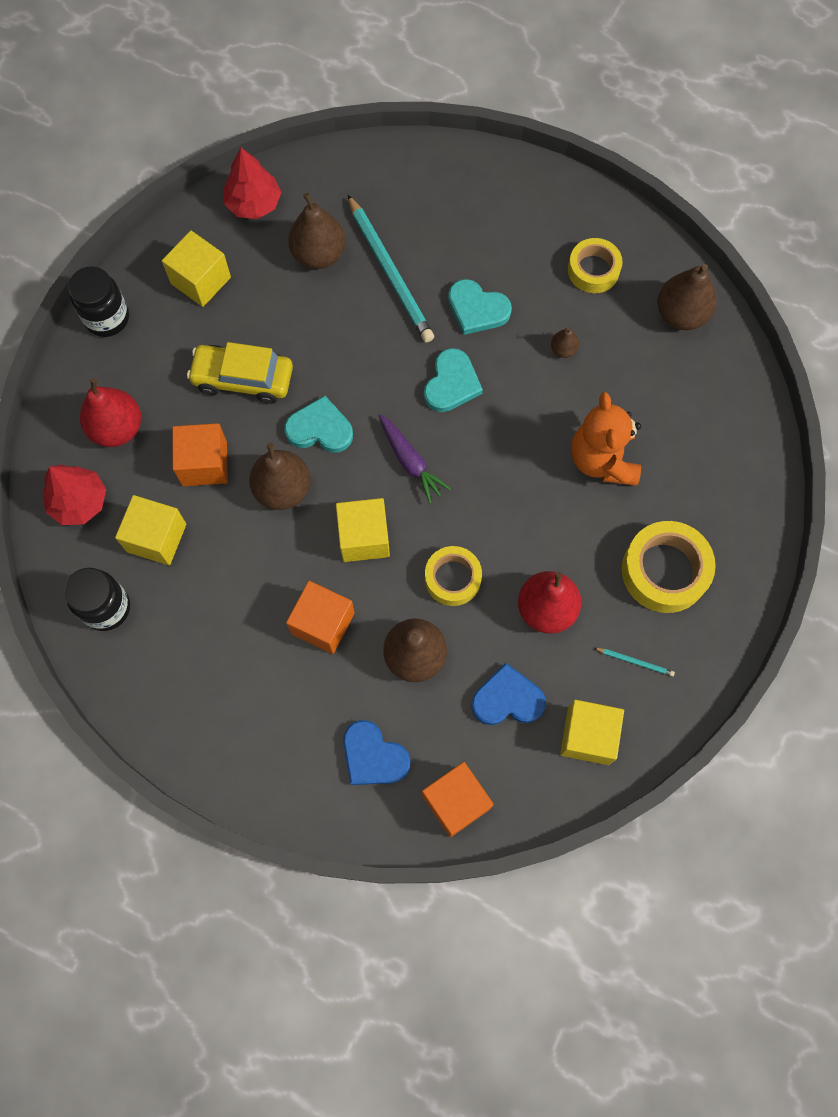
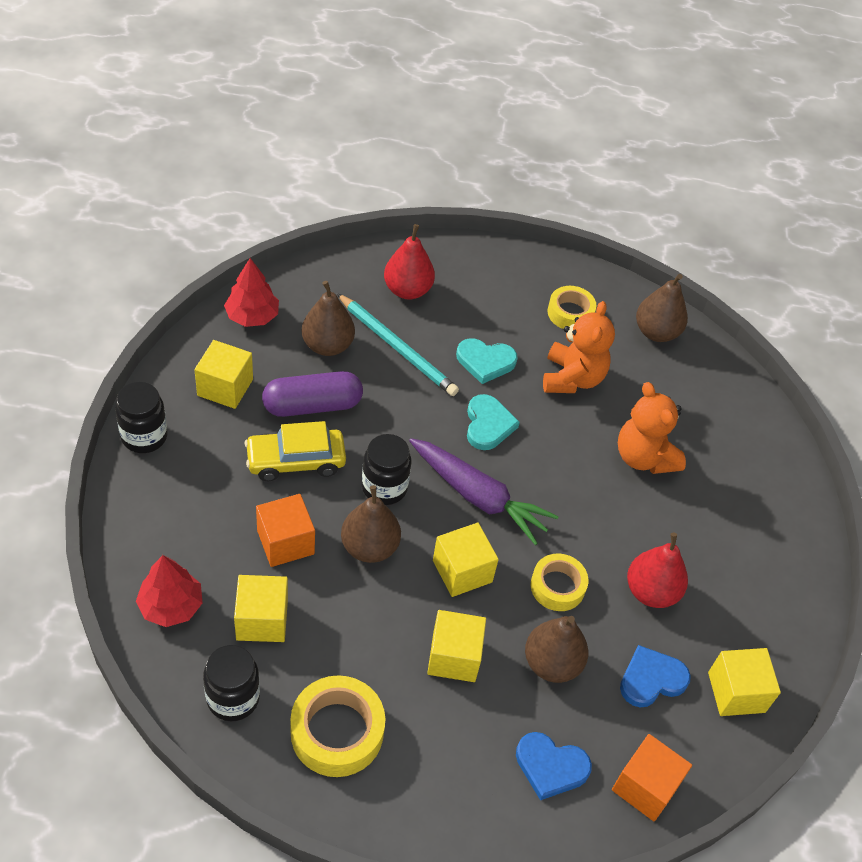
camera: 25 degrees left, 20 degrees down
(117, 428) = (187, 530): red pear -> red pear (407, 290)
(280, 320) = (312, 405): none -> purple capsule
(320, 429) = (384, 487): turquoise heart -> black jar
(323, 623) = (454, 657): orange cube -> yellow cube
(410, 462) = (478, 497): purple carrot -> purple carrot, size x1.64
(563, 349) = (572, 378): brown pear -> orange teddy bear
(635, 661) = (746, 616): turquoise pencil -> none
(664, 571) = (736, 535): yellow tape -> yellow tape (337, 732)

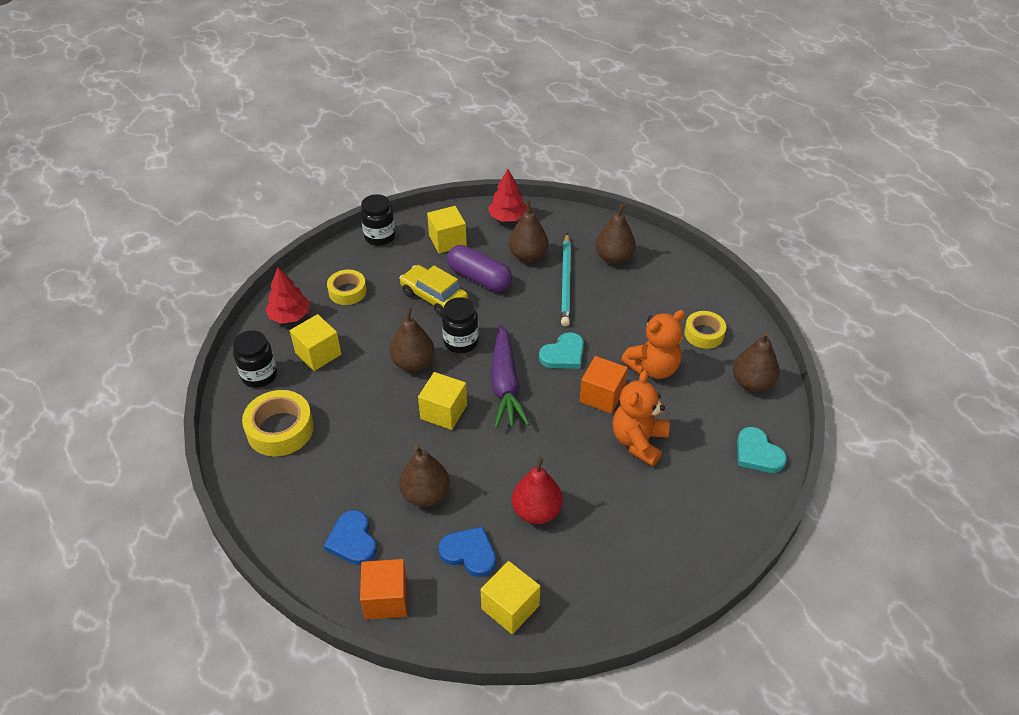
camera: 55 degrees right, 5 degrees down
(285, 542) = (377, 329): orange cube -> orange cube (602, 396)
(407, 290) = (614, 258): red pear -> brown pear
(454, 657) = (381, 446): yellow cube -> none
(485, 362) = (609, 323): turquoise heart -> turquoise heart (757, 453)
(557, 586) = (484, 462): yellow tape -> yellow tape (347, 291)

